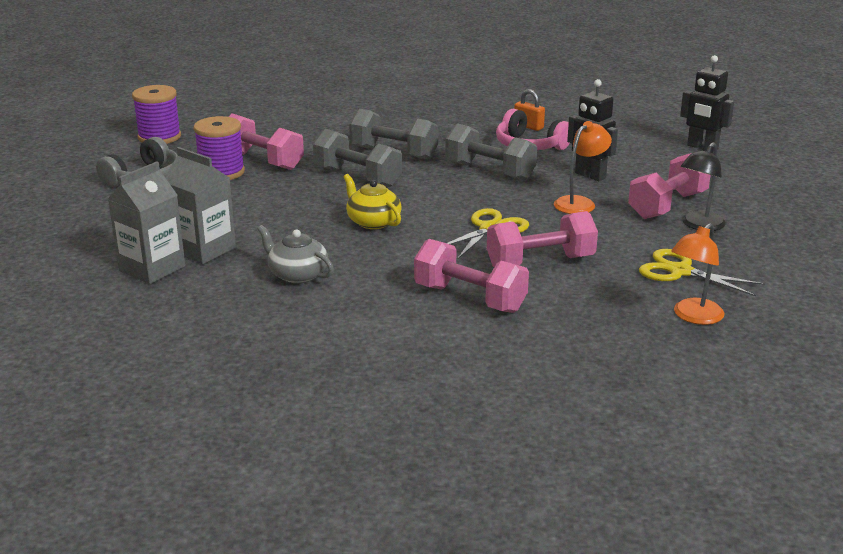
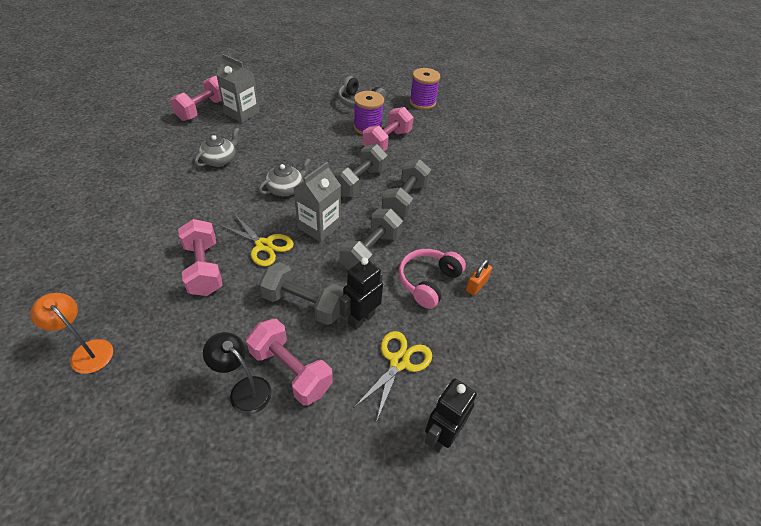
camera: 85 degrees right, 20 degrees up
(204, 249) = (260, 127): grey carton -> grey carton (319, 227)
(373, 222) = (286, 189): yellow teapot -> grey teapot
(470, 298) = (164, 229): pink dumbbell -> pink dumbbell (203, 110)
(580, 203) = (304, 304): orange lamp -> grey dumbbell
(680, 271) = (162, 356): yellow scissors -> yellow scissors (399, 362)

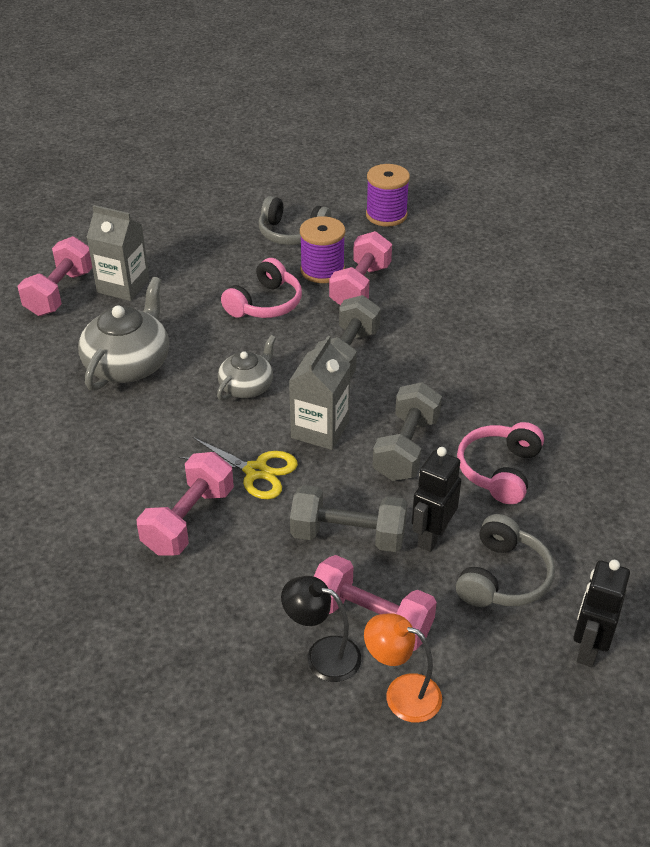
camera: 10 degrees left, 5 degrees down
(87, 351) = (90, 658): orange lamp -> orange lamp (402, 693)
(204, 268) = (189, 520): pink dumbbell -> pink dumbbell turned 60 degrees clockwise
(220, 160) = (128, 364): grey teapot -> grey teapot, size x1.65
(322, 140) = (265, 304): none -> pink headphones
(399, 362) = (503, 577): yellow scissors -> grey headphones
(405, 200) = (422, 367): grey dumbbell -> none
(476, 285) = (563, 461): orange padlock -> none

